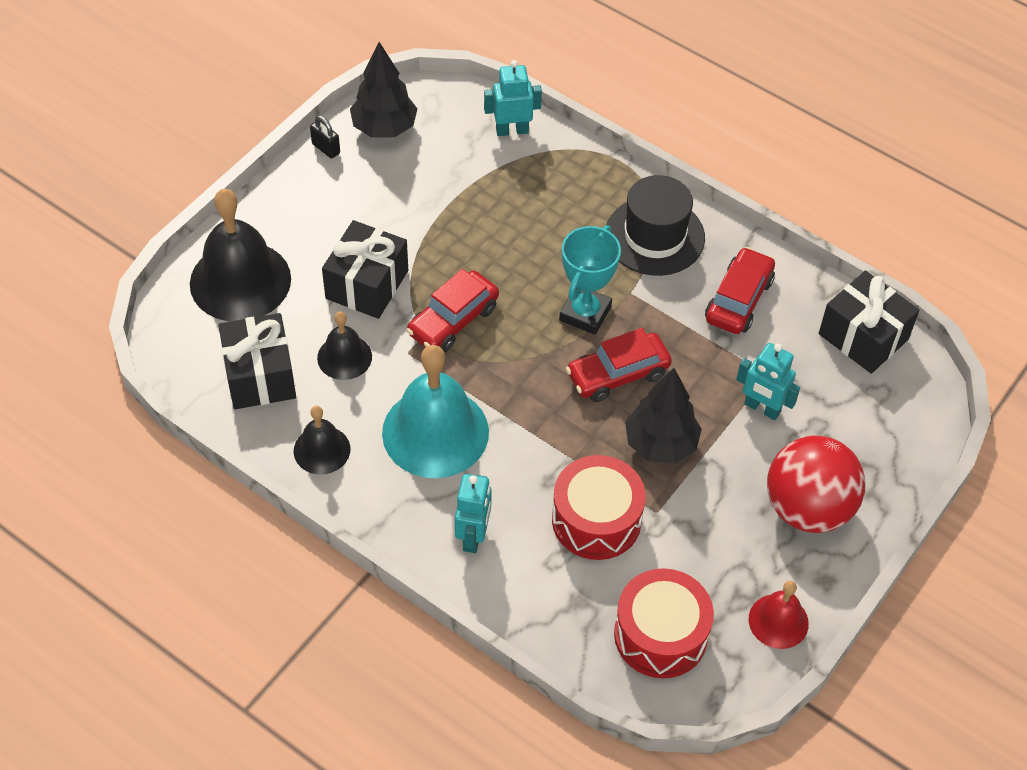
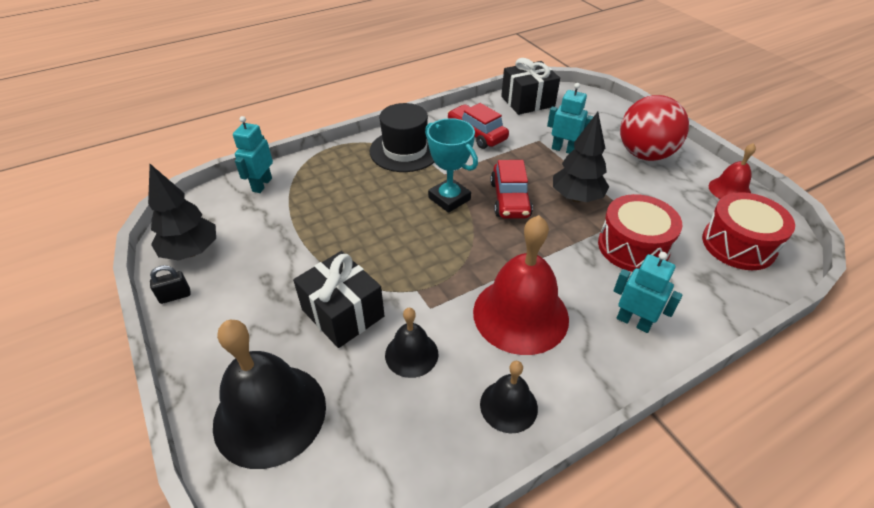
camera: 65 degrees left, 10 degrees down
(260, 376) = (397, 433): black gift -> none
(435, 432) = (520, 314): turquoise bell -> red bell
(453, 321) = (414, 269): red car -> none
(762, 408) = (564, 149): turquoise robot -> turquoise robot turned 120 degrees counterclockwise

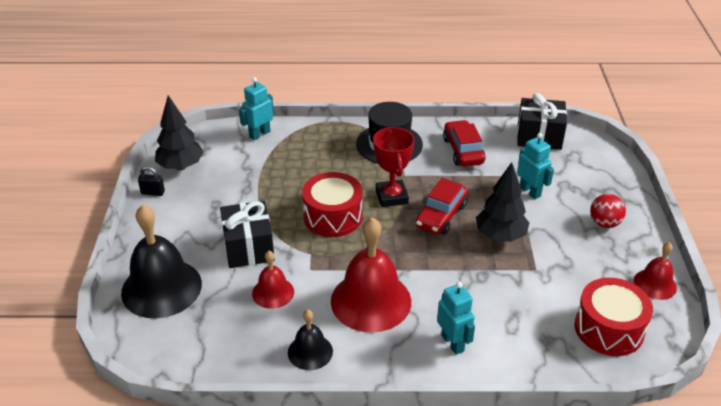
camera: 30 degrees right, 5 degrees down
(411, 354) = (273, 292): black bell -> red bell
(449, 198) = (391, 196): turquoise trophy -> red trophy
(633, 247) = (510, 292): red drum -> red drum (333, 216)
(644, 154) = (604, 223): red ball -> red ball, size x0.53

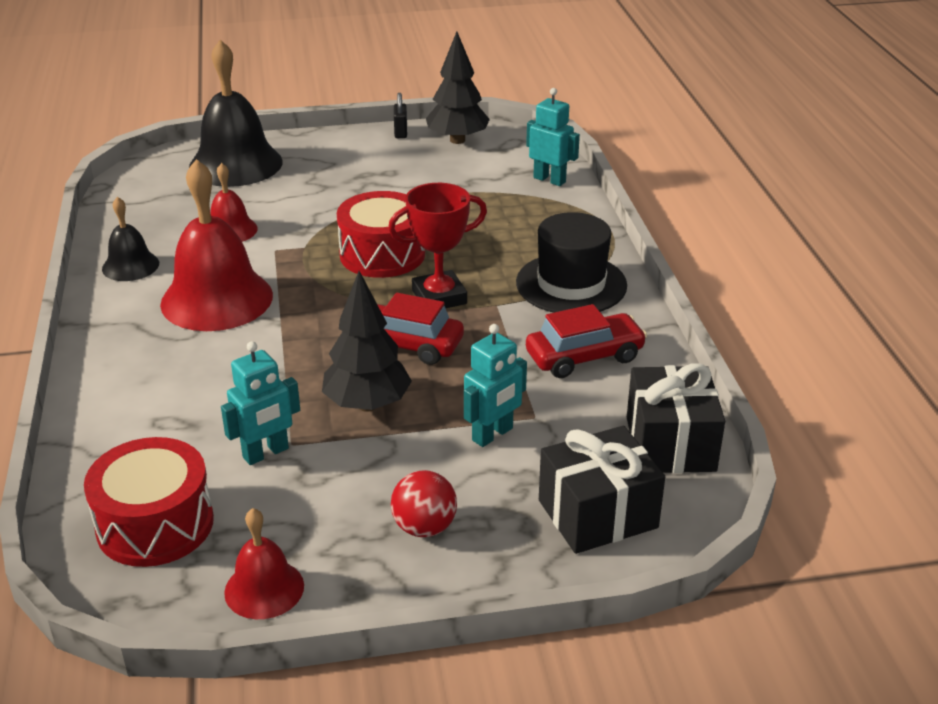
camera: 80 degrees right, 5 degrees down
(248, 247) = (310, 204): black gift -> black gift (597, 514)
(453, 343) = (136, 370): turquoise robot -> turquoise robot (266, 453)

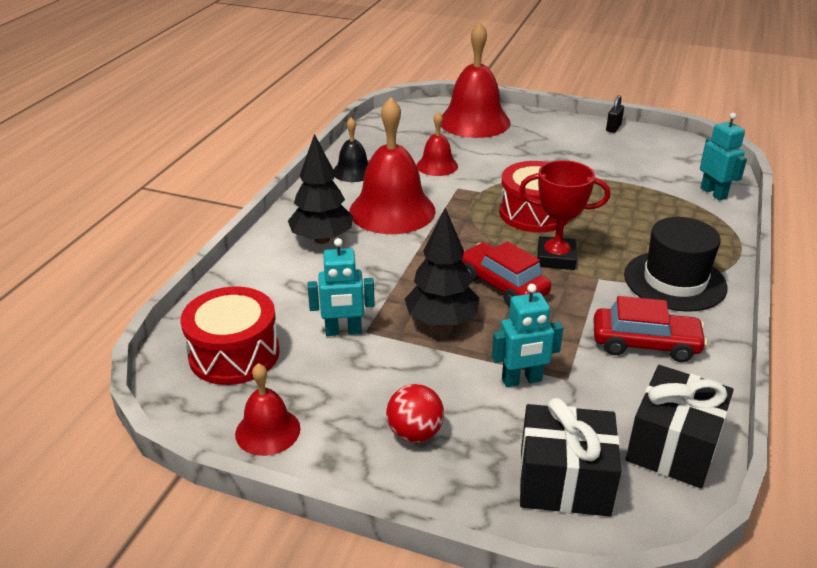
camera: 30 degrees right, 0 degrees up
(235, 164) = (474, 121): black bell -> red bell
(457, 140) = (655, 144): black tree -> black tree (322, 239)

